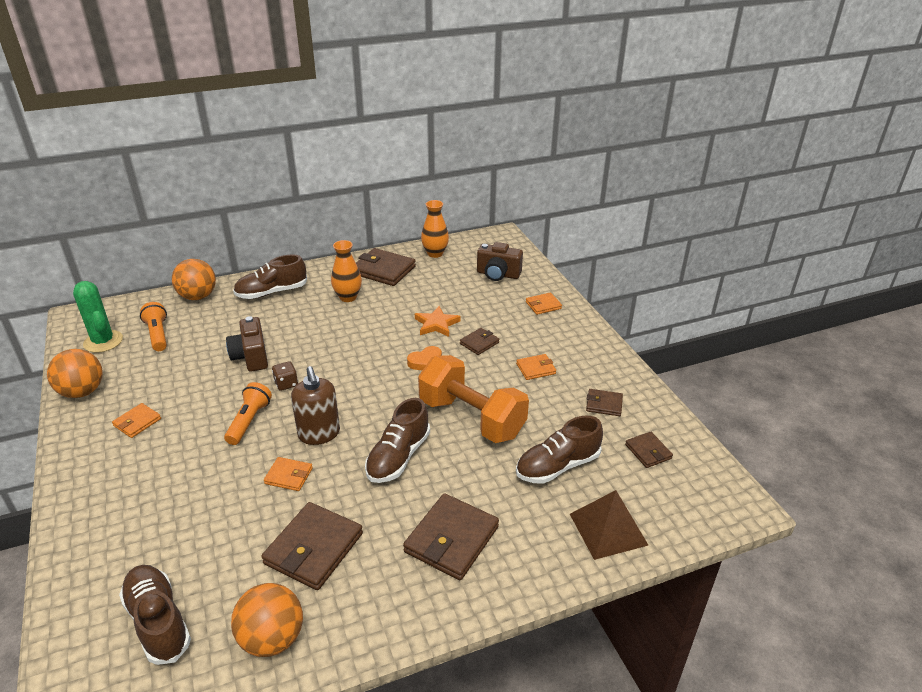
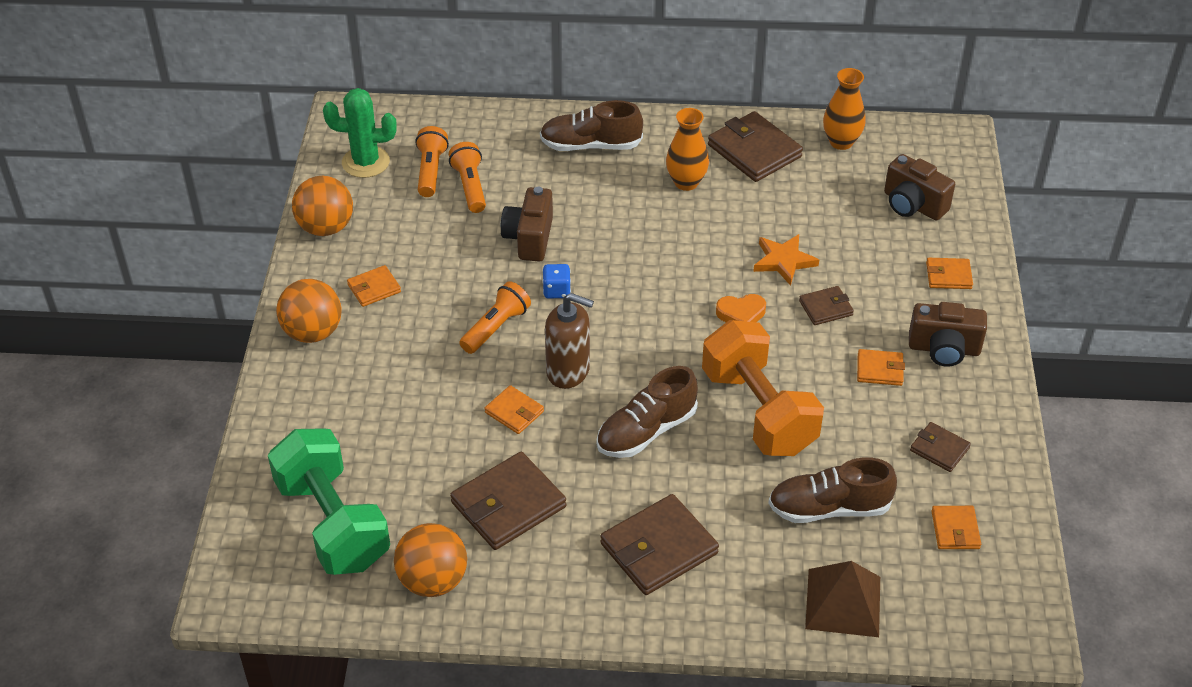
camera: 25 degrees right, 10 degrees up
(103, 341) = (365, 162): green cactus -> green cactus turned 75 degrees counterclockwise
(158, 621) = (333, 523): brown shoe -> green dumbbell
(192, 337) = (470, 187): none -> orange flashlight
(198, 296) = (496, 125): orange ball -> orange ball (313, 332)
(286, 384) = (556, 291): brown dice -> blue dice
(319, 434) = (568, 371): brown soap dispenser -> brown soap dispenser turned 75 degrees counterclockwise
(567, 345) = (944, 349): none -> brown camera
(648, 451) = (955, 530): brown wallet -> orange wallet

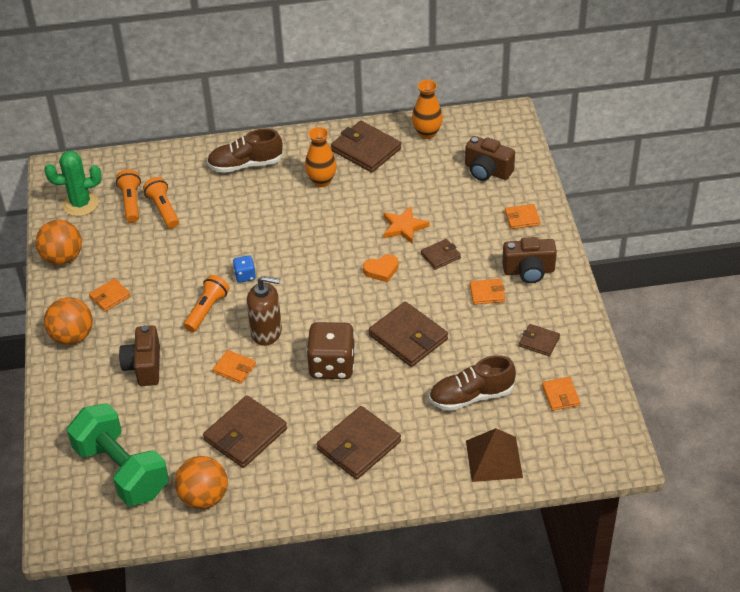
camera: 10 degrees left, 0 degrees up
(529, 238) = (216, 241): brown camera -> brown camera (144, 366)
(646, 431) = (332, 365): brown shoe -> brown dice
(758, 411) = (408, 337): orange dumbbell -> brown wallet

